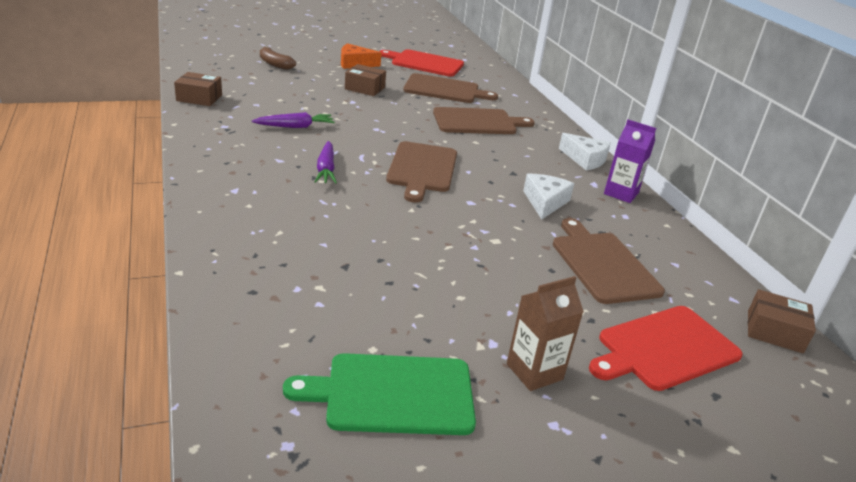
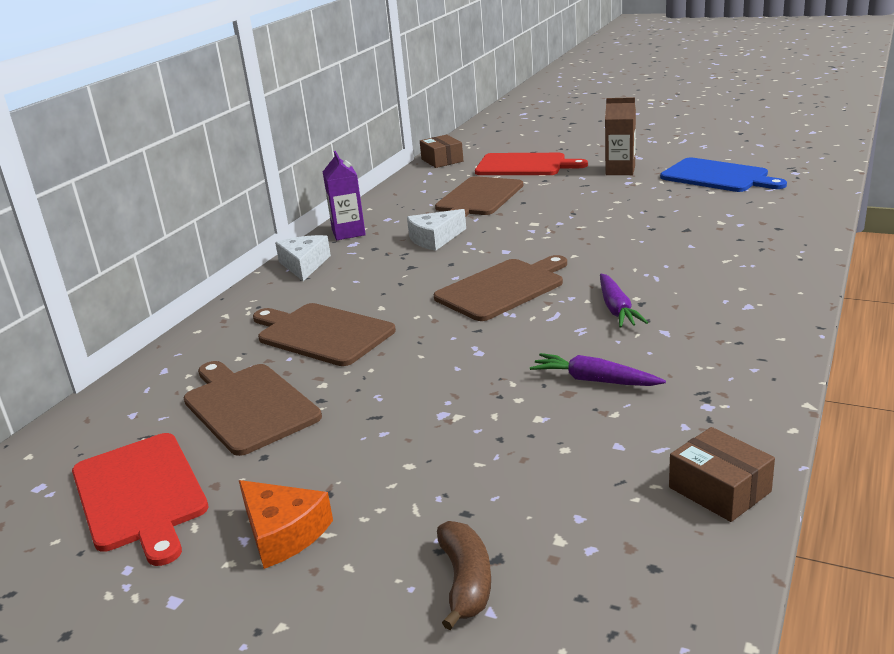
camera: 130 degrees left, 5 degrees down
(326, 169) = (616, 309): purple carrot -> purple carrot turned 135 degrees clockwise
(365, 88) = (376, 442): brown box -> none
(393, 394) = (717, 176): green cutting board -> blue cutting board

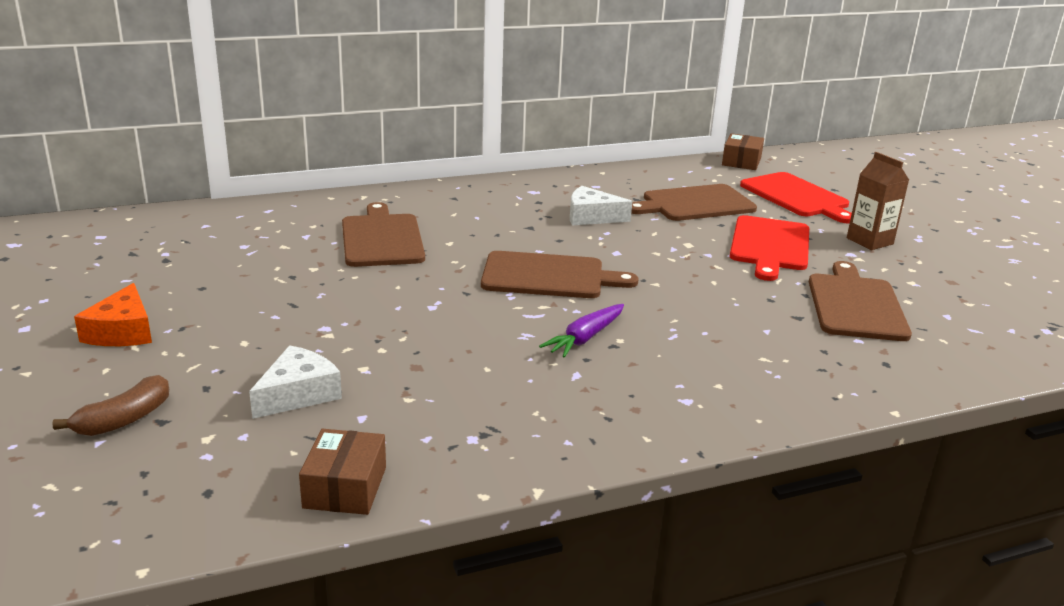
camera: 40 degrees right, 0 degrees up
(140, 494) = (121, 268): red cutting board -> red cutting board (770, 245)
(248, 406) = (256, 256): brown cutting board -> brown cutting board (855, 305)
(304, 265) = (473, 189): white cheese -> white cheese (298, 394)
(348, 232) = (548, 182): purple carton -> none
(594, 380) = (450, 371): purple carrot -> none
(717, 176) = (951, 292): blue cutting board -> none

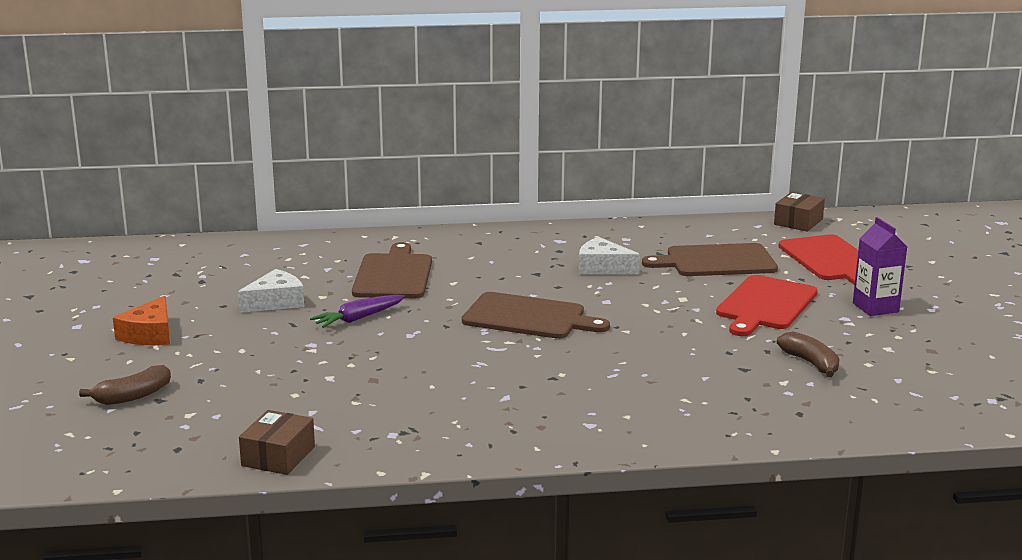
camera: 15 degrees right, 5 degrees down
(298, 394) = (269, 391): white cheese -> white cheese (276, 302)
(585, 338) = (531, 370): purple carrot -> purple carrot (358, 318)
(855, 305) = (810, 363): brown cutting board -> brown banana
(869, 241) = (875, 307): brown carton -> purple carton

